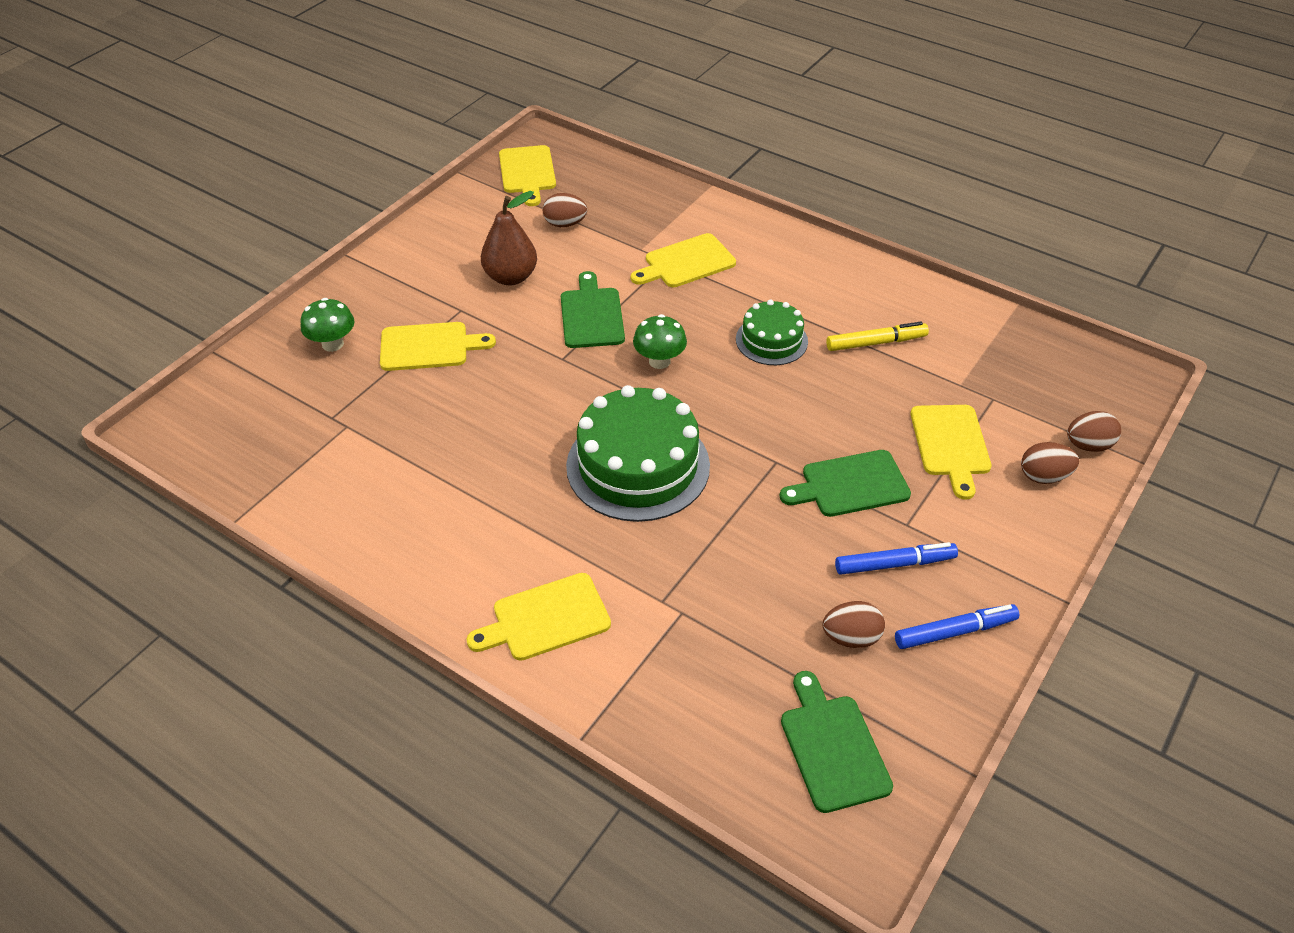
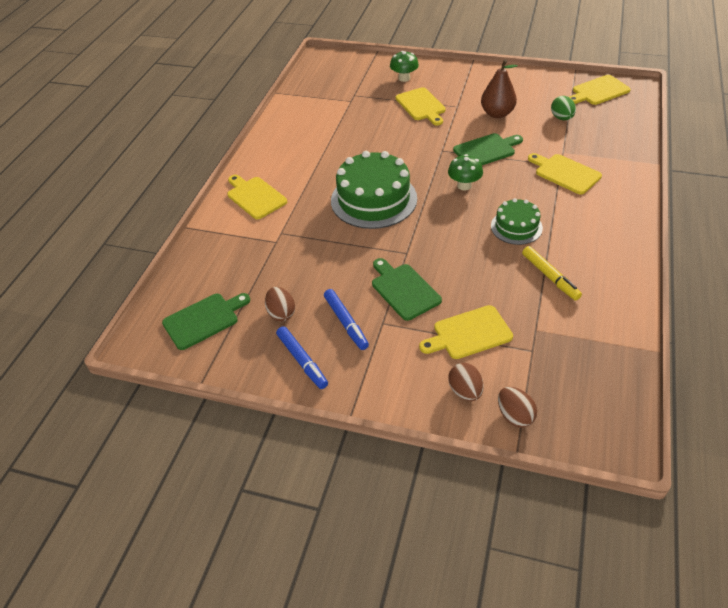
camera: 75 degrees right, 0 degrees up
(565, 224) = (561, 118): brown egg -> green egg

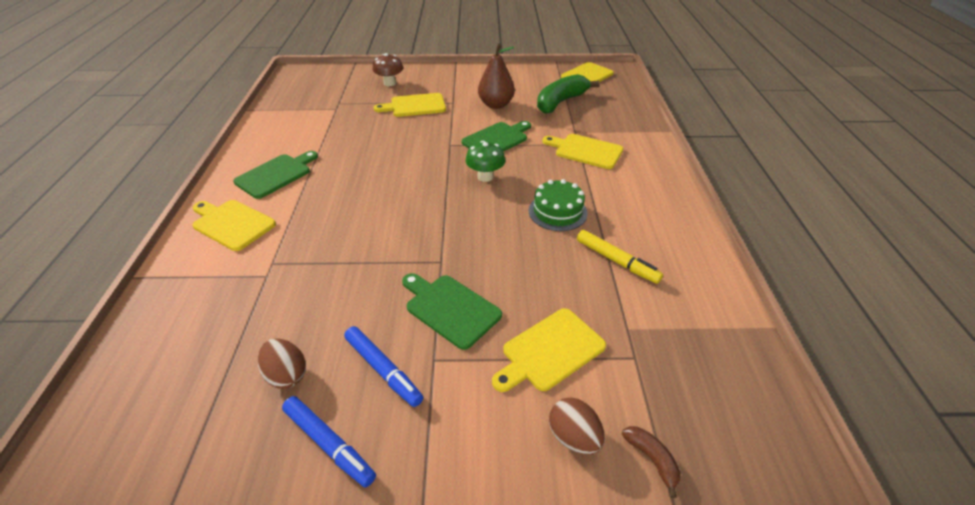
camera: 20 degrees left, 5 degrees down
(204, 320) = (165, 410): green cutting board -> green cutting board (276, 175)
(373, 199) = (385, 206): green cake -> none
(404, 78) = (390, 83): green mushroom -> brown mushroom
(421, 106) = (415, 106): yellow cutting board -> yellow cutting board turned 120 degrees clockwise
(514, 416) = (652, 459): brown egg -> brown banana
(561, 118) = (560, 102): green egg -> green banana

